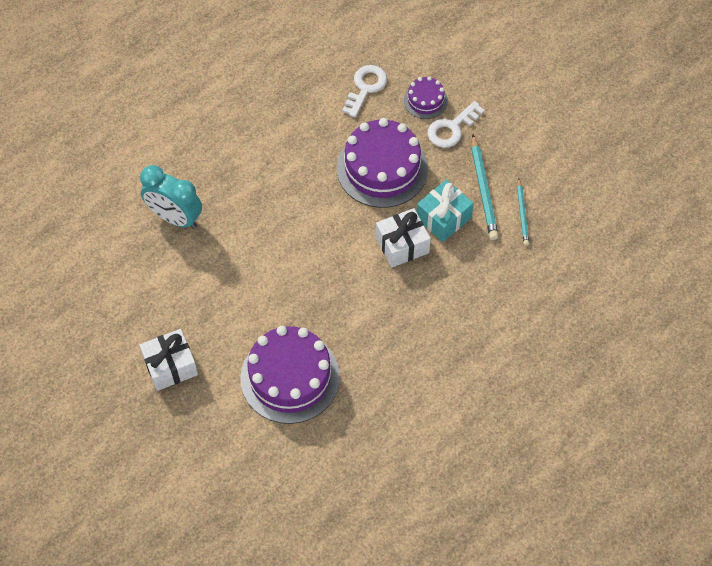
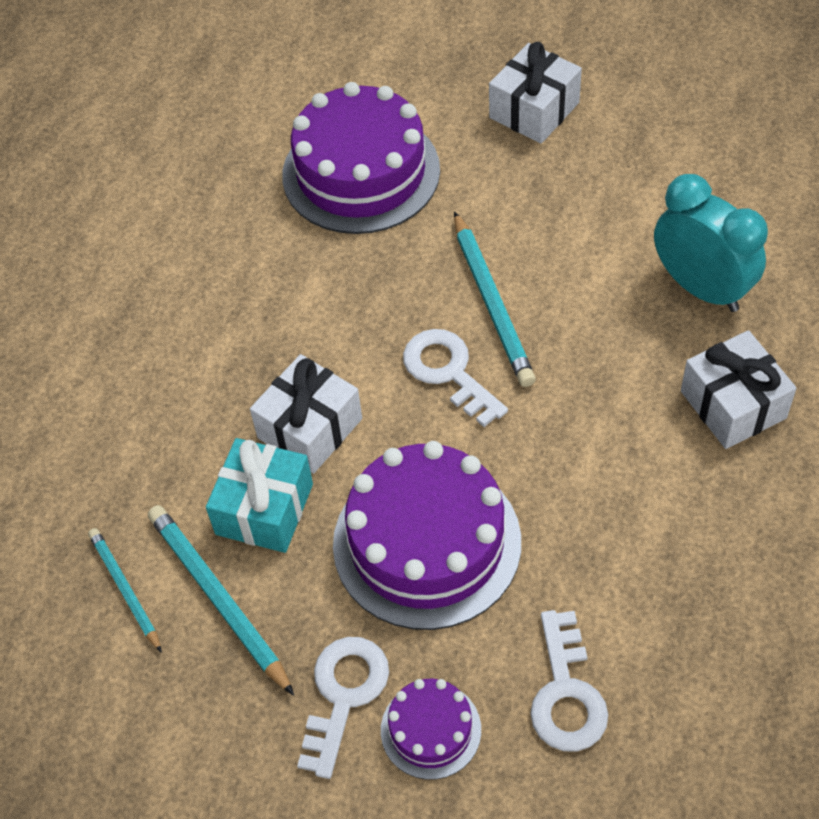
camera: 155 degrees right, 5 degrees down
(175, 218) = (701, 288): turquoise clock -> turquoise clock turned 45 degrees clockwise
(209, 158) = (733, 405): none -> white gift
(277, 263) = (492, 303): none -> turquoise pencil
(321, 239) = (448, 372): none -> white key

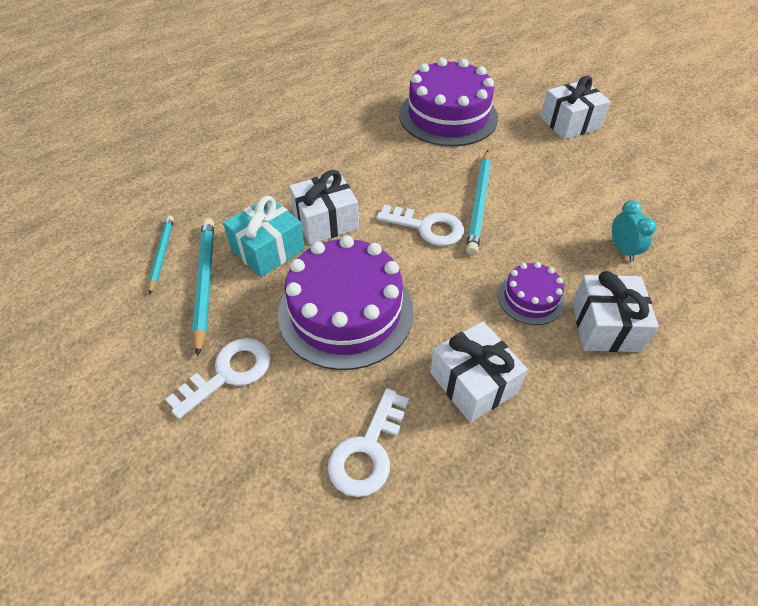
camera: 25 degrees right, 5 degrees down
(431, 730) = (263, 424): purple cake -> purple cake (530, 298)
(448, 372) = (427, 227): white key -> white key turned 120 degrees clockwise
(629, 553) = (473, 382): none -> white gift
(701, 288) = (622, 250): turquoise clock -> turquoise clock, size x0.54

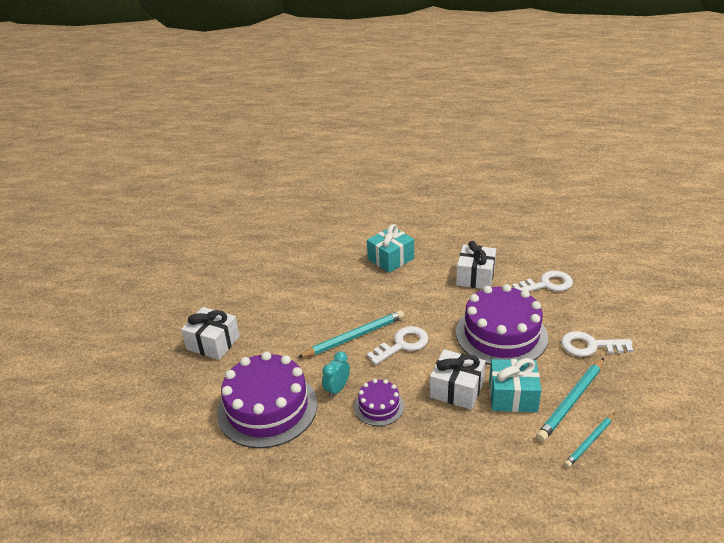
camera: 130 degrees left, 15 degrees down
(427, 227) = (402, 344): white key -> white key turned 75 degrees clockwise
(530, 298) = (404, 285): purple cake -> purple cake (379, 406)
(605, 326) = (390, 259): white gift -> turquoise gift
(622, 250) = (329, 273): turquoise clock -> turquoise clock (337, 389)

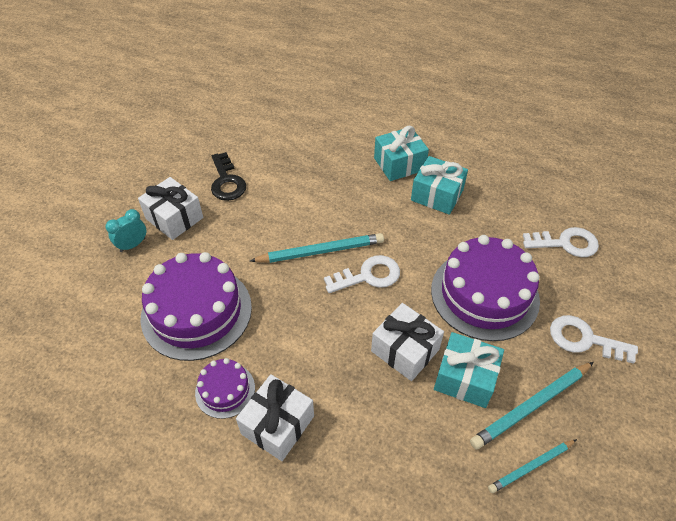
camera: 15 degrees right, 15 degrees up
(248, 304) = (227, 181): none -> black key
(337, 389) = (276, 310): turquoise clock -> turquoise clock (133, 245)
(379, 406) = (311, 346): purple cake -> purple cake (225, 390)
(431, 274) = (437, 195): none -> turquoise gift
(475, 276) = (485, 211): white gift -> white gift (278, 425)

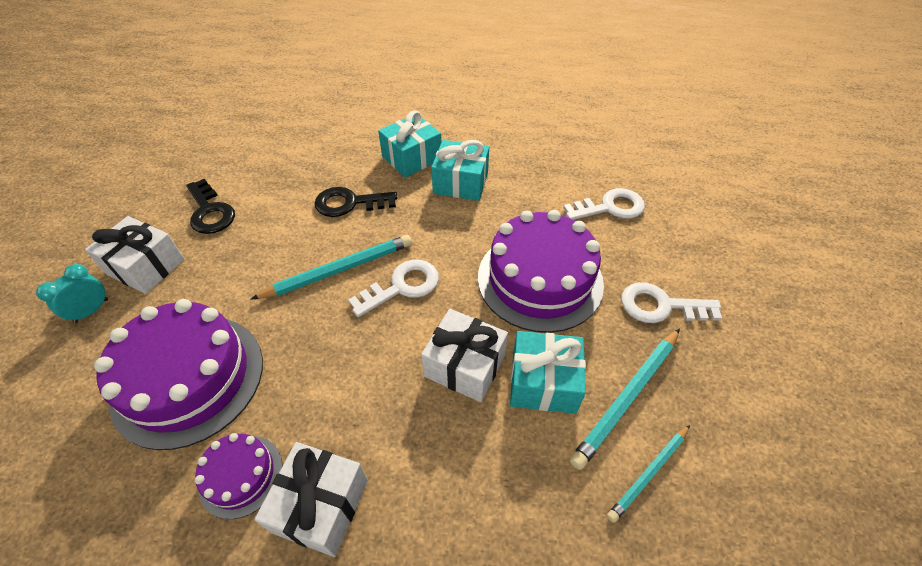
camera: 15 degrees left, 0 degrees up
(338, 195) = (349, 203): none -> black key

